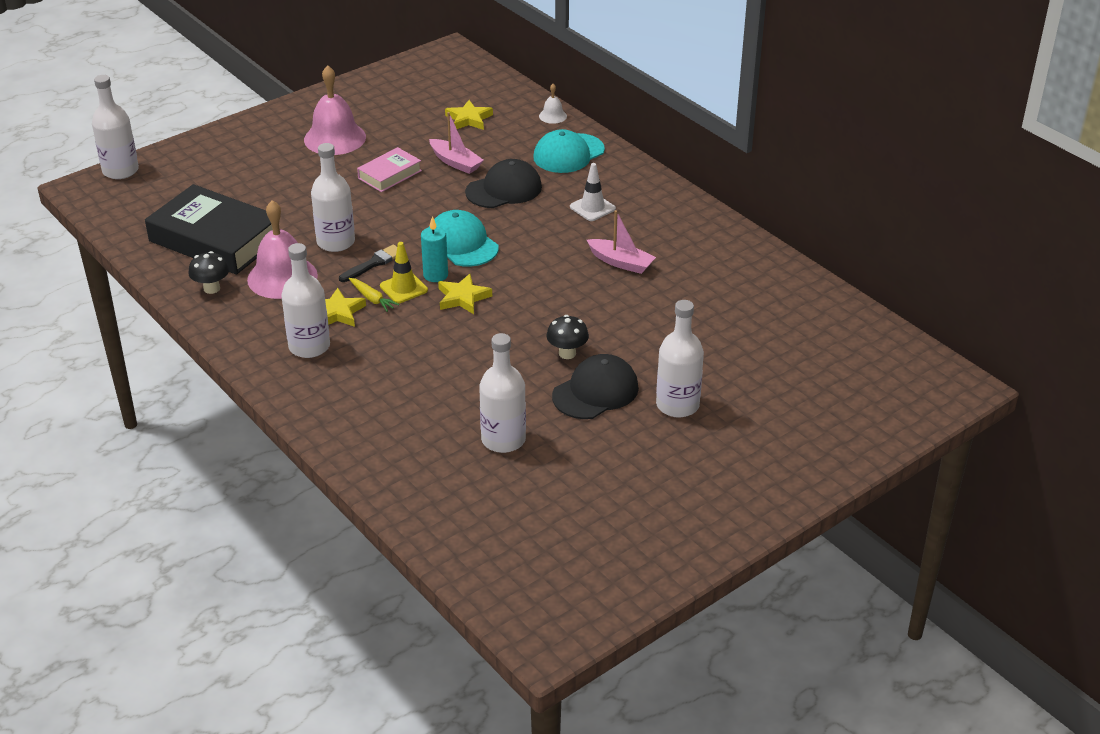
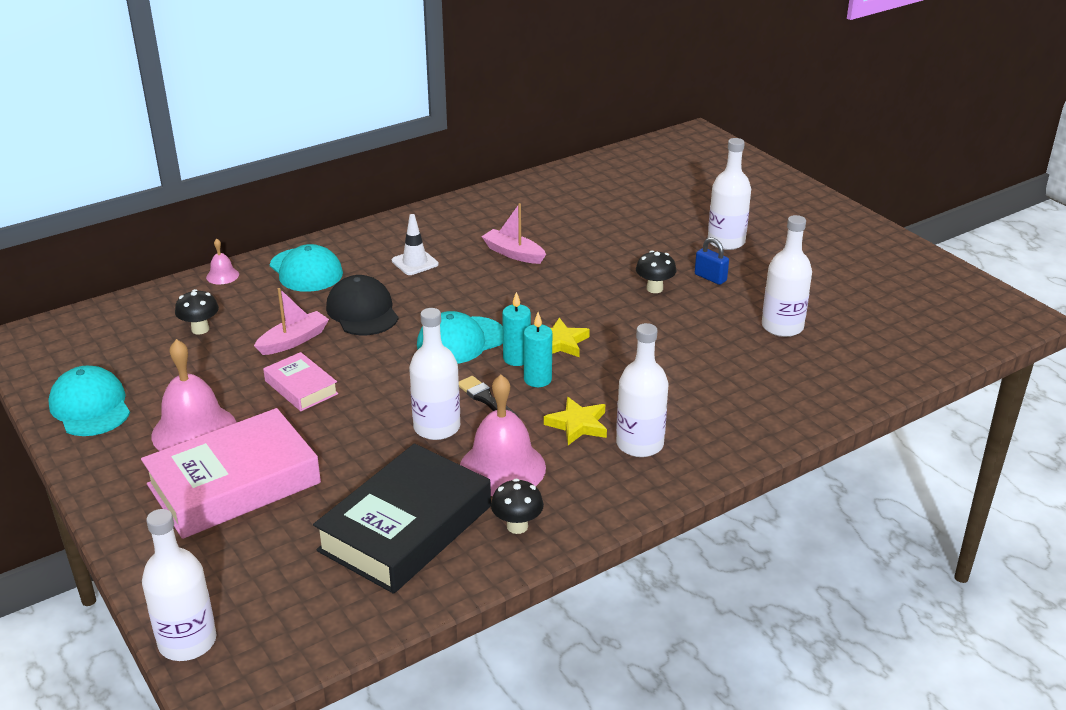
camera: 85 degrees left, 5 degrees down
(272, 163) = (234, 484): none -> pink book
(364, 93) = (90, 406): none -> turquoise cap
(372, 299) = (554, 400): yellow carrot -> none
(403, 288) = (537, 379): yellow traffic cone -> turquoise candle
(469, 119) = (200, 329): yellow star -> black mushroom
(552, 116) = (222, 275): white bell -> pink bell
(595, 392) = (710, 278): black cap -> blue padlock
(621, 262) = (513, 253): pink boat -> pink boat turned 90 degrees counterclockwise

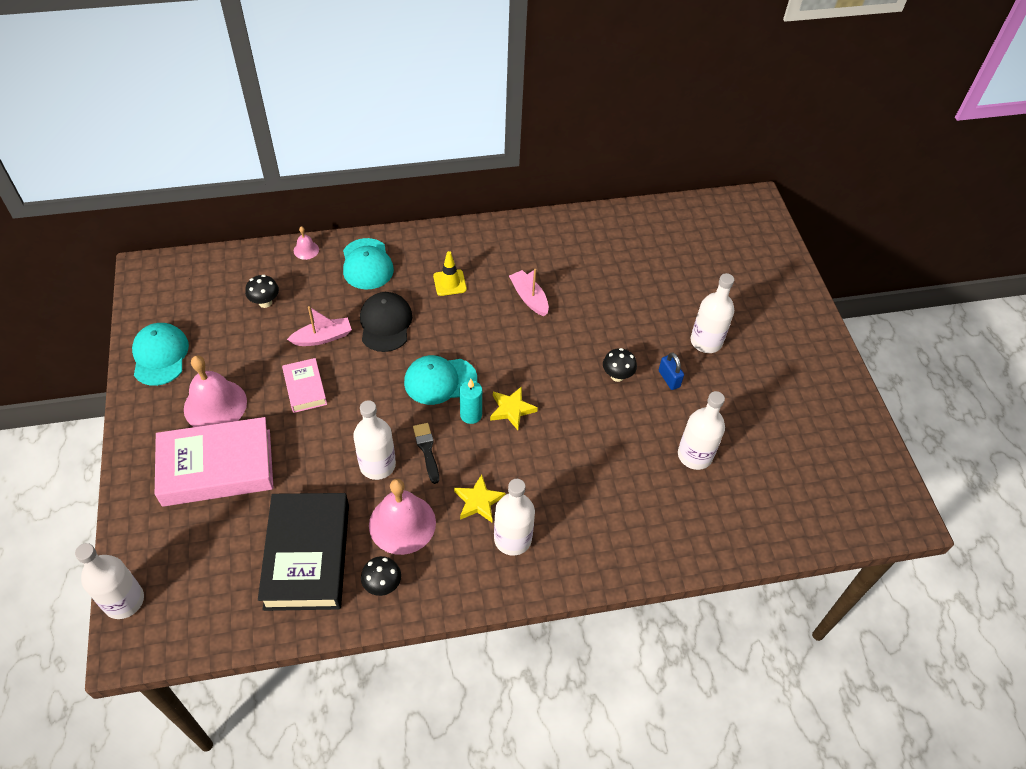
camera: 20 degrees right, 20 degrees up
(405, 528) = (307, 556): black book -> black book turned 60 degrees counterclockwise
(415, 262) = (449, 283): white traffic cone -> yellow traffic cone
(537, 379) = (474, 443): turquoise candle -> none

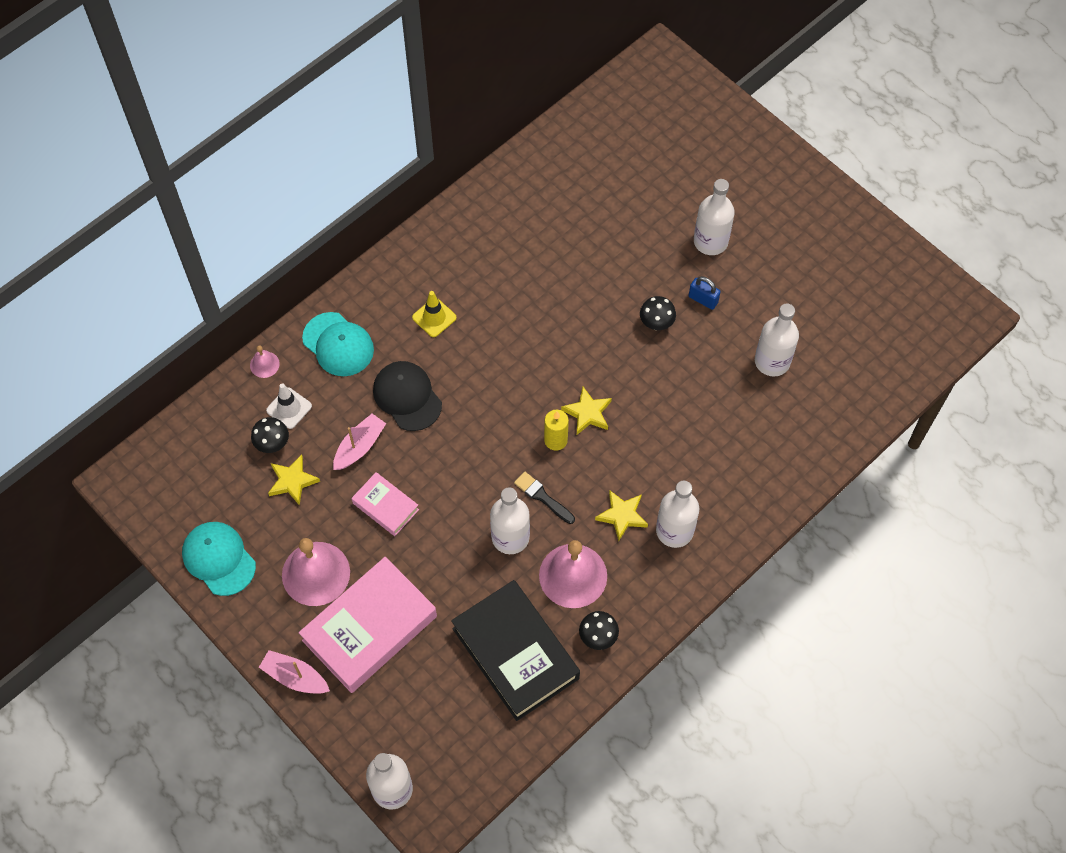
camera: 30 degrees left, 10 degrees up
(256, 334) = (292, 481): none -> yellow star
(297, 286) = (289, 408): none -> white traffic cone
(440, 381) = (503, 424): turquoise cap -> none
(471, 415) = (555, 440): turquoise candle -> yellow candle
(529, 298) = (521, 290): pink boat -> pink boat (295, 677)

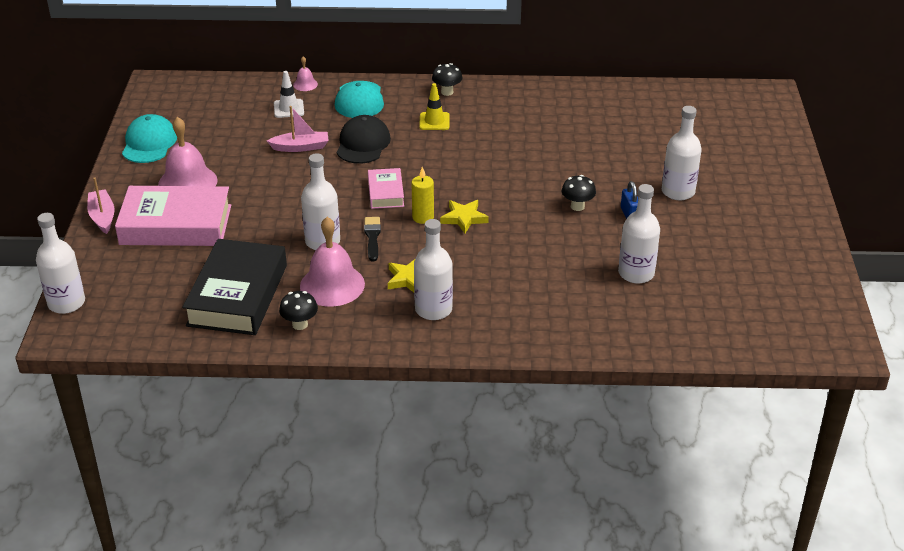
camera: 45 degrees right, 25 degrees down
(272, 444) = (255, 117): black mushroom -> black mushroom (447, 92)
(292, 481) = (240, 138): yellow star -> none
(385, 506) = (273, 180): pink book -> pink book (385, 193)

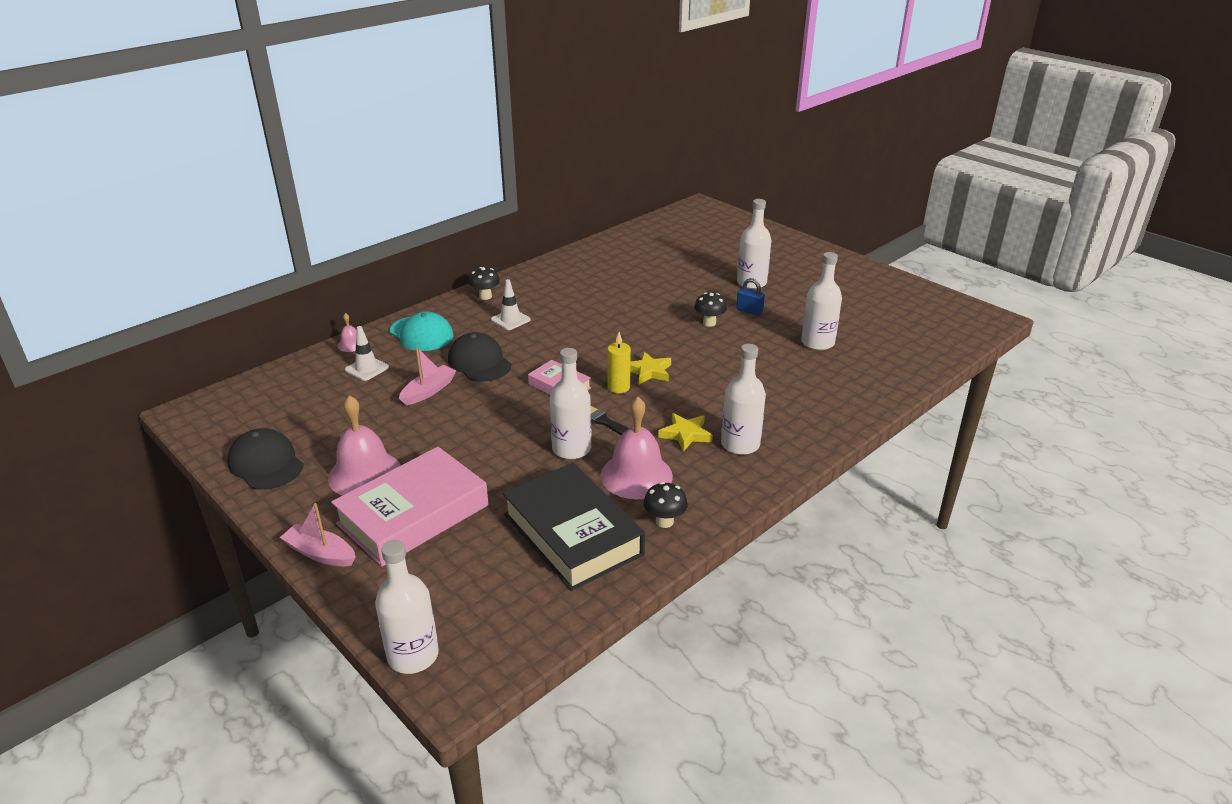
camera: 45 degrees left, 5 degrees down
(149, 143) = (266, 463): turquoise cap -> black cap
(434, 121) = (510, 320): yellow traffic cone -> white traffic cone

